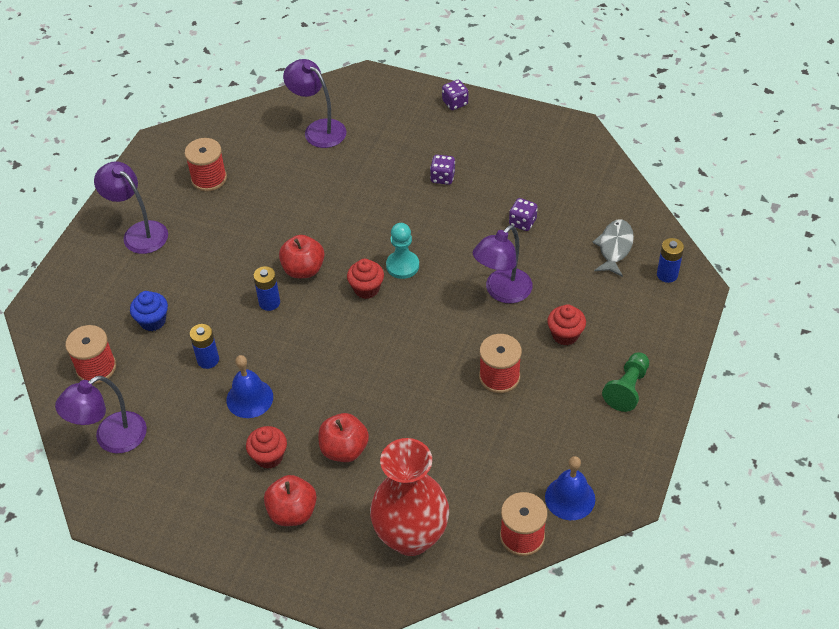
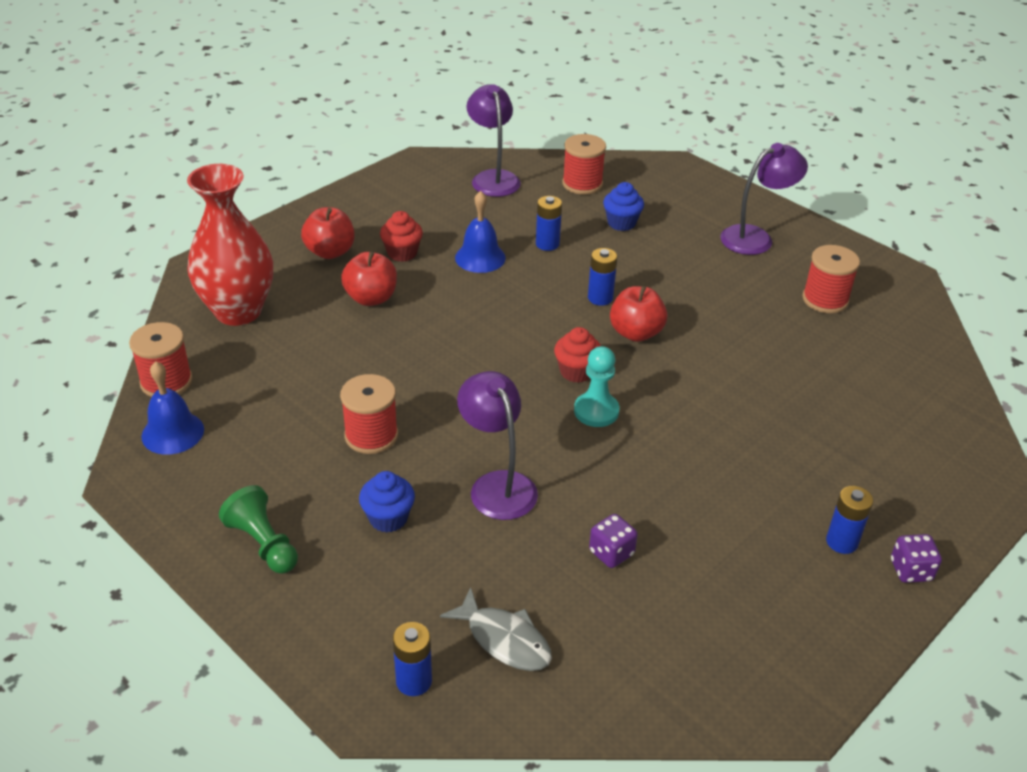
camera: 110 degrees right, 10 degrees down
(318, 129) = (890, 409): purple lamp -> none
(442, 177) = (742, 500): purple dice -> none
(450, 131) = (842, 542): none -> blue battery
(565, 335) = (388, 518): red cupcake -> blue cupcake

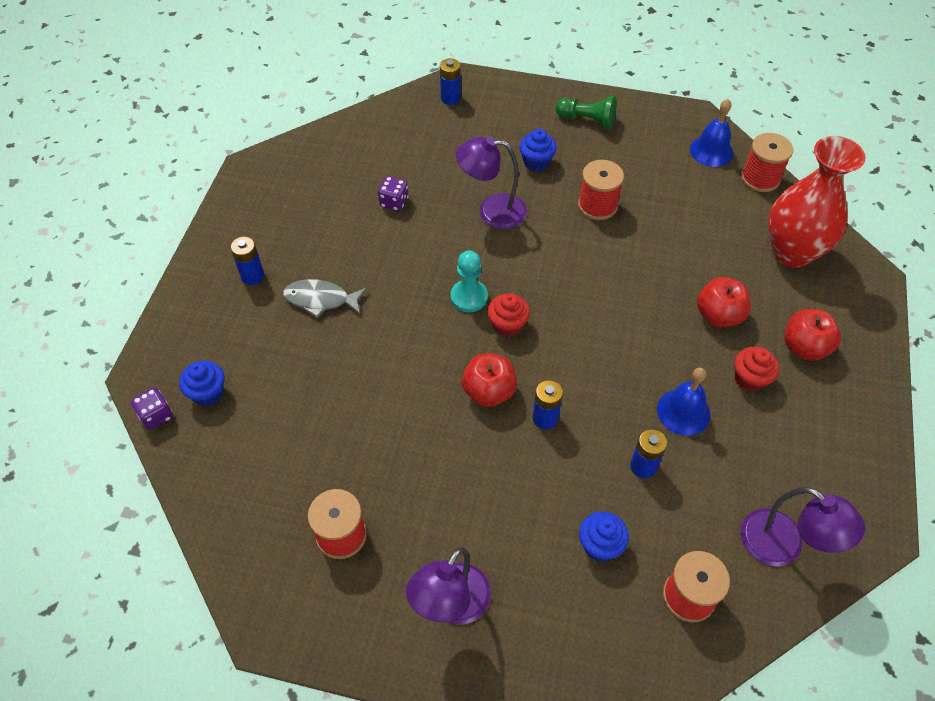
camera: 150 degrees right, 15 degrees up
(497, 485) = (492, 211): purple lamp -> purple lamp turned 150 degrees clockwise
(504, 639) = (421, 133): grey fish -> grey fish (321, 300)
(911, 570) = (201, 277): purple dice -> purple dice (156, 416)
(926, 443) = (208, 393): none -> blue cupcake

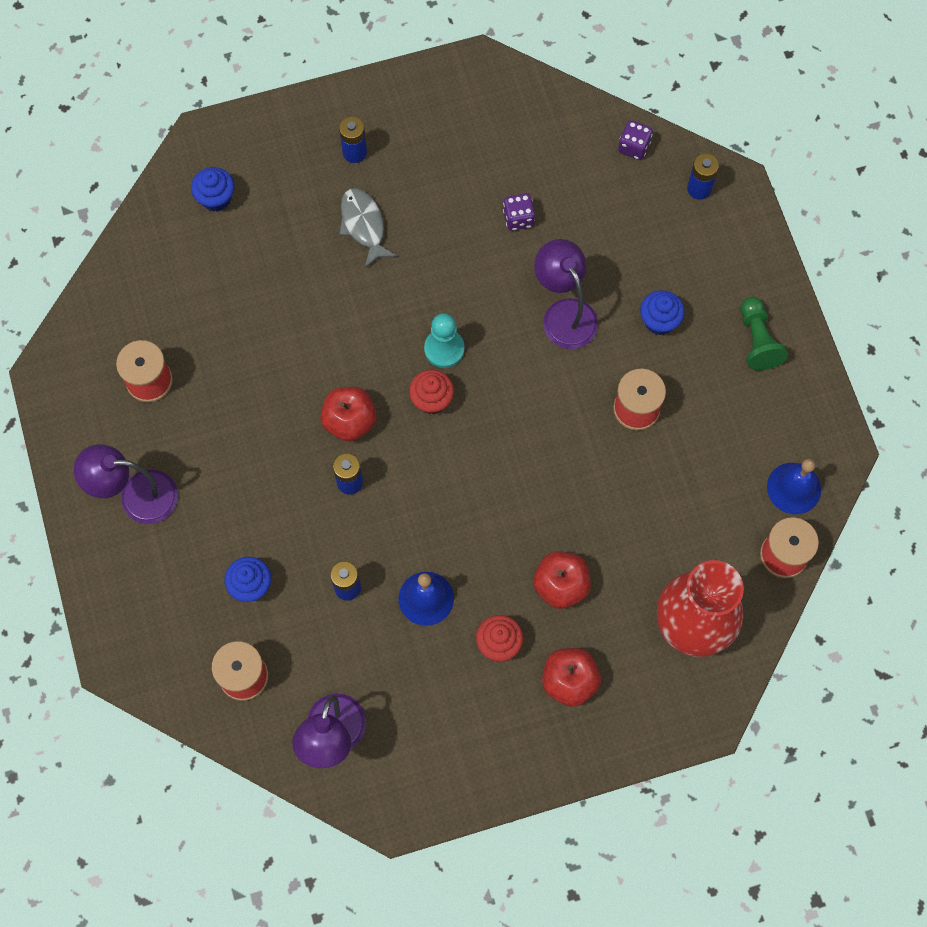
camera: 60 degrees right, 15 degrees up
(156, 416) = (173, 174): purple dice -> purple dice (633, 147)

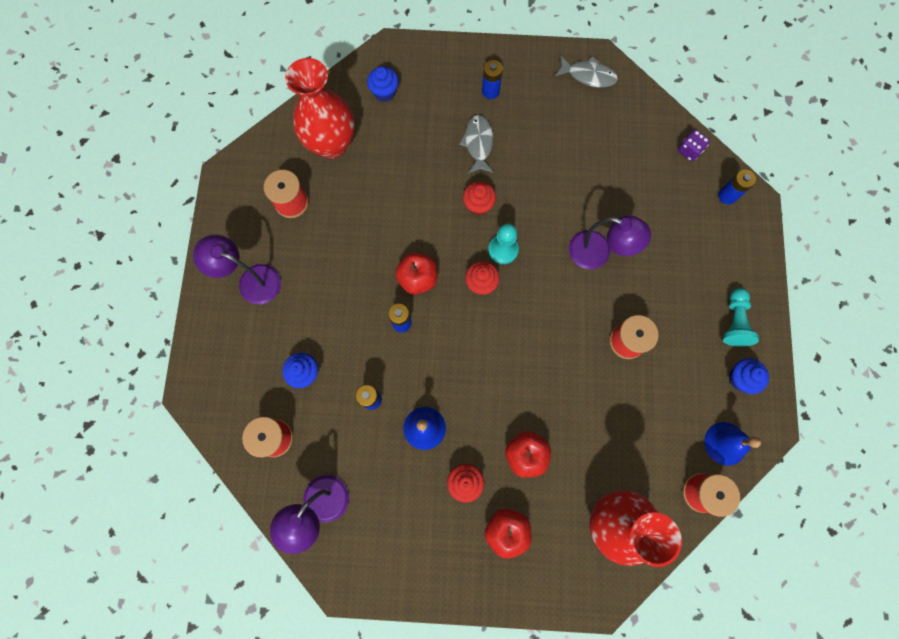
camera: 20 degrees right, 5 degrees up
(172, 289) = (332, 144): none -> red vase
(392, 303) = (478, 205): none -> red cupcake
(473, 91) = (588, 75): none -> grey fish
(518, 218) = (588, 174): purple dice -> none
(564, 313) = (598, 253): purple lamp -> purple lamp turned 120 degrees clockwise
(659, 321) = (665, 282): blue cupcake -> blue cupcake (740, 378)
(757, 340) = (734, 322): green pawn -> turquoise pawn

